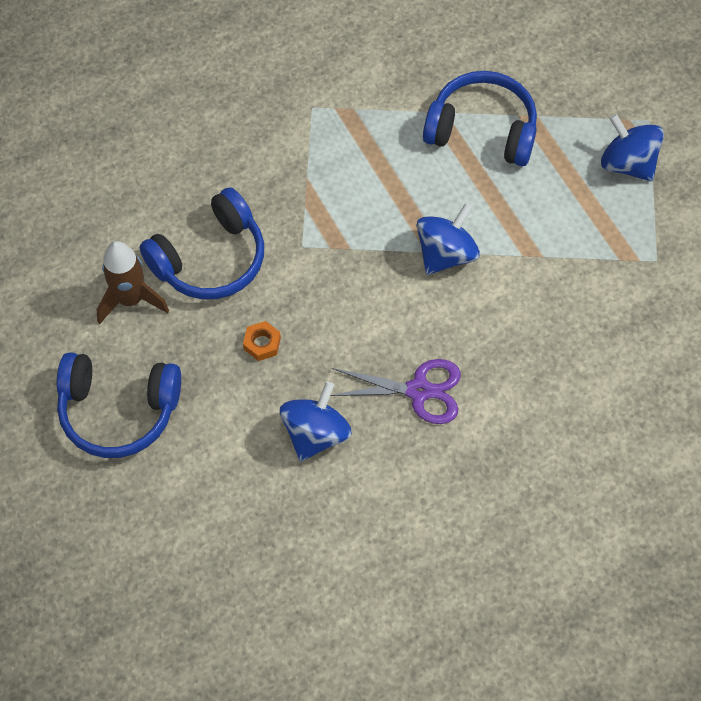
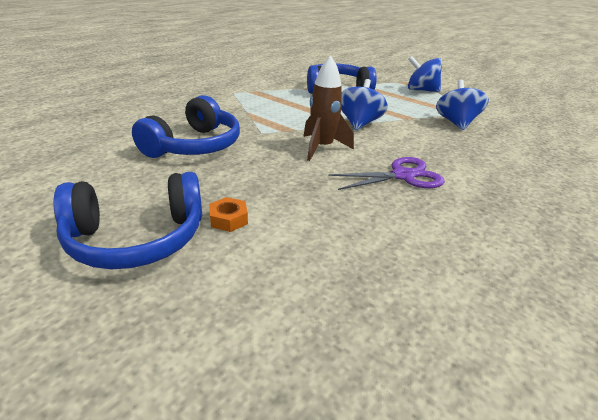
camera: 25 degrees left, 30 degrees down
(131, 299) = (130, 172): brown rocket -> brown rocket (322, 148)
(262, 343) = (261, 175): orange nut -> orange nut (228, 219)
(315, 434) = (345, 213): blue spinning top -> blue spinning top (456, 123)

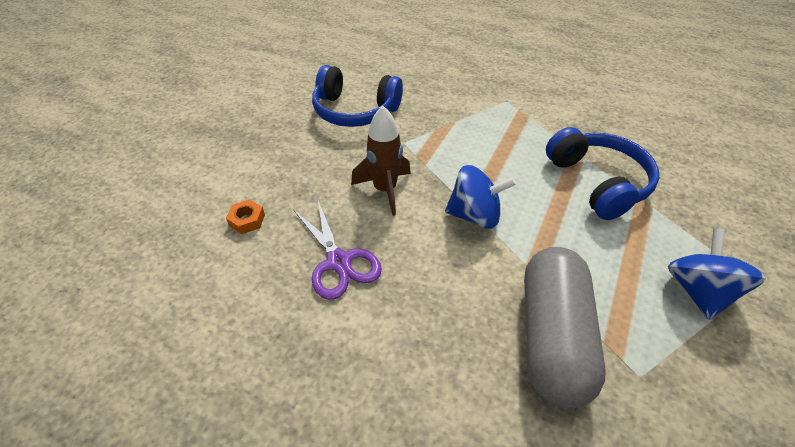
camera: 80 degrees right, 15 degrees up
(137, 238) = (214, 124): blue headphones -> none
(228, 219) = (239, 156): orange nut -> orange nut (247, 220)
(456, 123) = (551, 336): blue spinning top -> grey capsule

